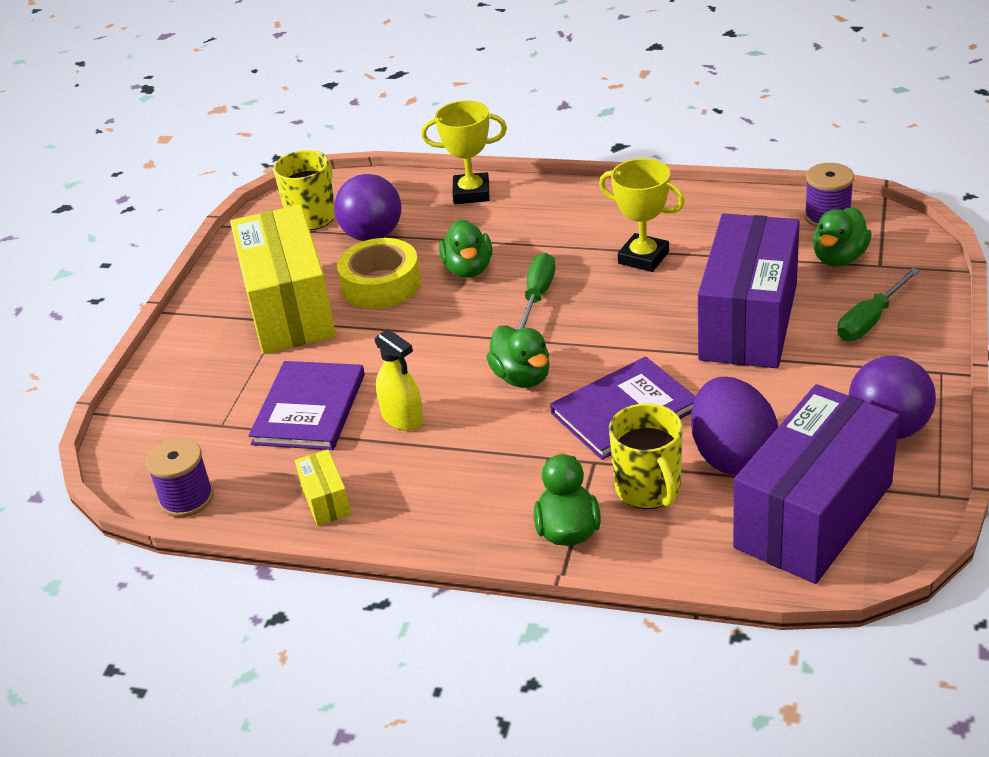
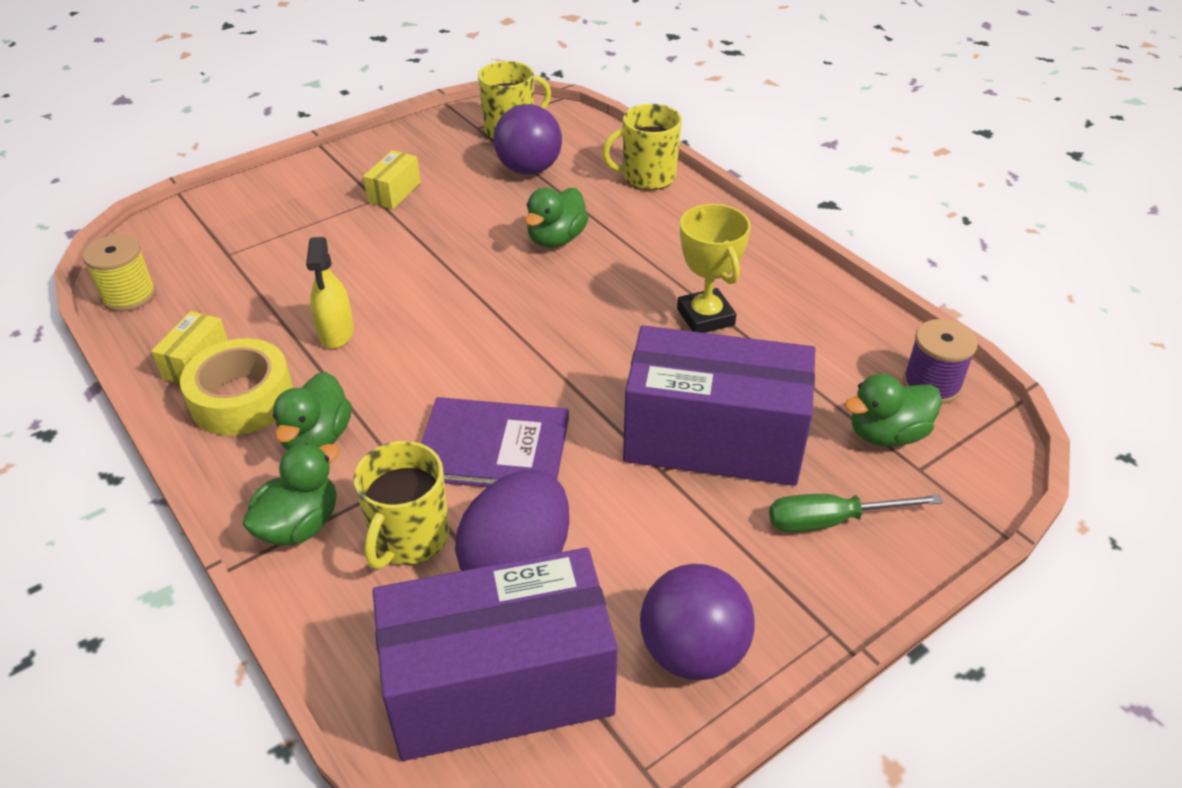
camera: 35 degrees right, 5 degrees up
(186, 498) = (129, 295): purple spool -> yellow spool
(289, 308) = (394, 192): yellow box -> yellow box, size x0.41
(309, 409) = (293, 280): purple book -> none
(381, 284) = (478, 212): yellow tape -> yellow tape (242, 399)
(471, 193) = (647, 177): yellow trophy -> yellow mug
(522, 377) = (463, 359): green duck -> green duck (317, 438)
(537, 296) = (574, 296): green screwdriver -> none
(748, 321) = (713, 439): purple box -> purple box turned 45 degrees clockwise

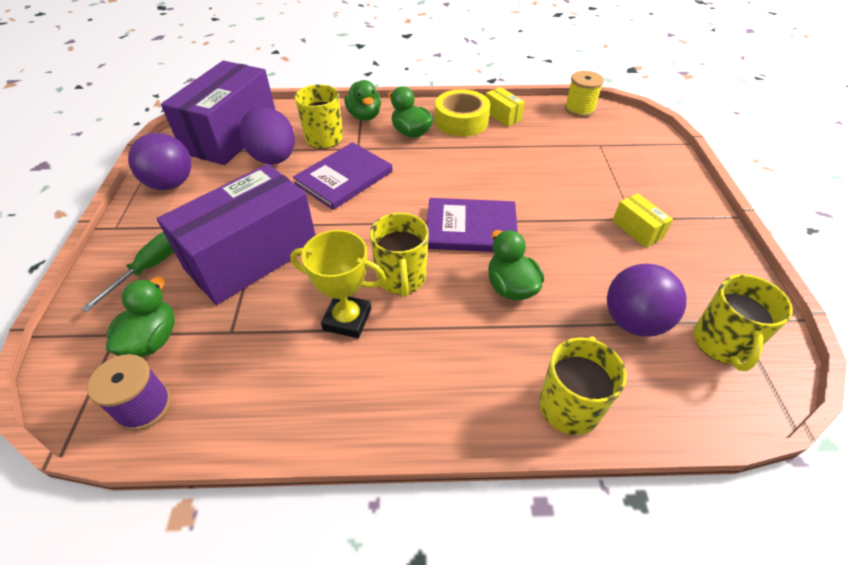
camera: 125 degrees right, 5 degrees up
(336, 332) = (487, 159): yellow spray bottle -> none
(493, 294) = (471, 228): none -> purple book
(617, 308) = (401, 278): none -> yellow mug

